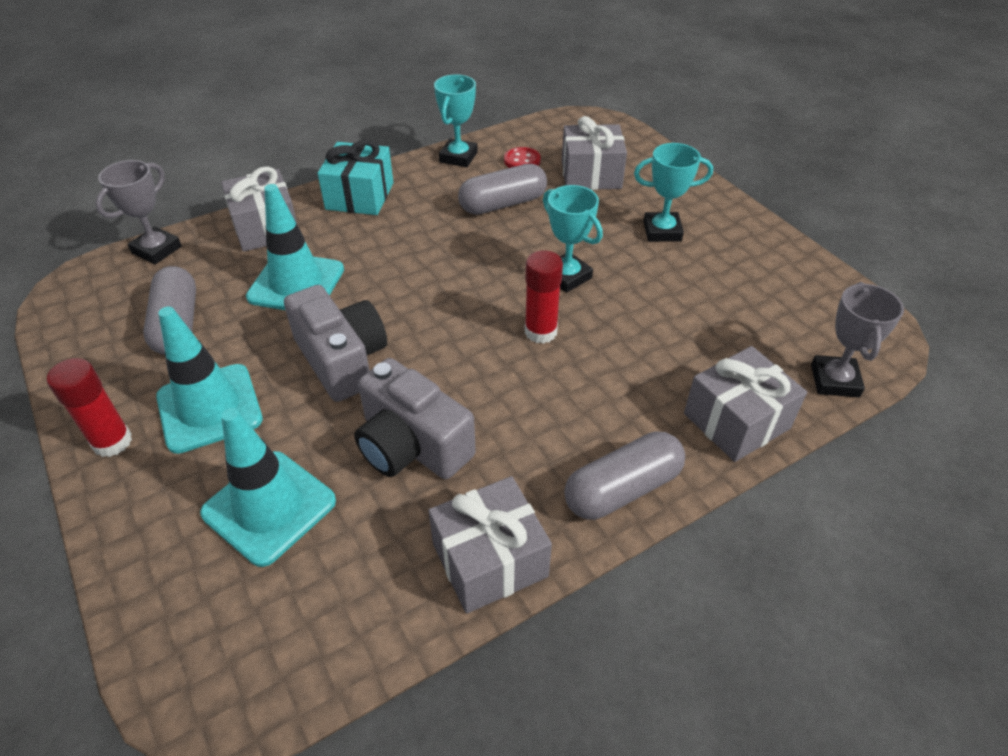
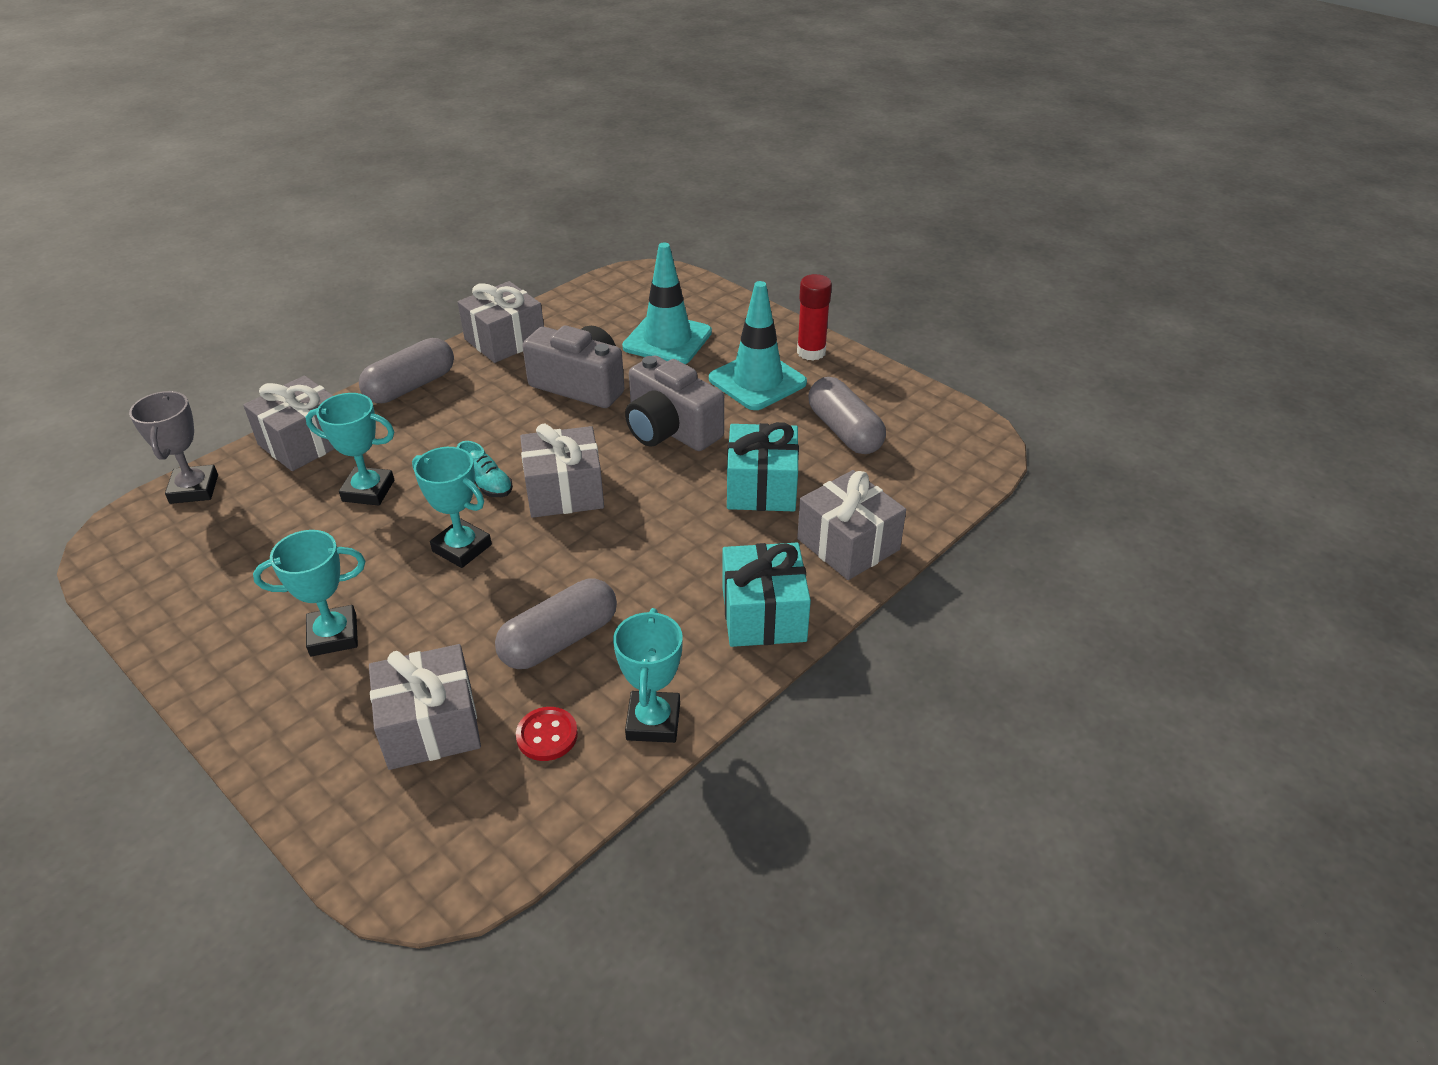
camera: 165 degrees right, 5 degrees down
(157, 250) = (945, 495): grey trophy -> none
(296, 283) = (762, 487): turquoise traffic cone -> turquoise gift
(469, 311) = (564, 491): none -> grey gift
(540, 332) = (486, 484): red glue stick -> turquoise shoe
(654, 346) = (368, 491): none -> turquoise trophy

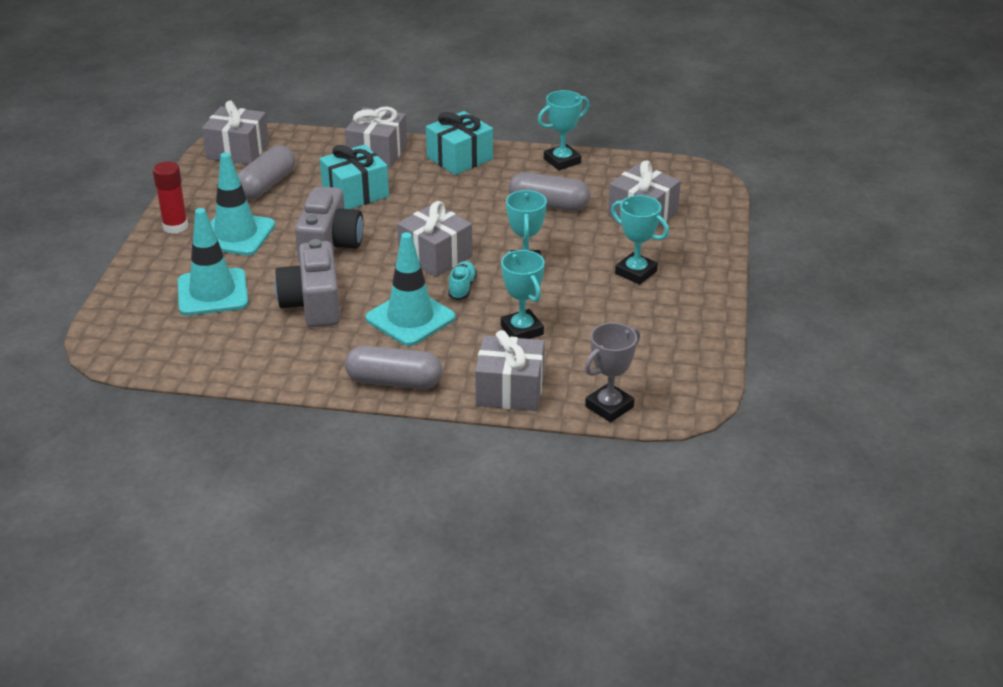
camera: 125 degrees left, 5 degrees down
(483, 430) = (410, 318): none -> turquoise traffic cone
(505, 340) = (285, 370): grey gift -> grey gift (237, 151)
(547, 735) = (605, 183): red button -> none

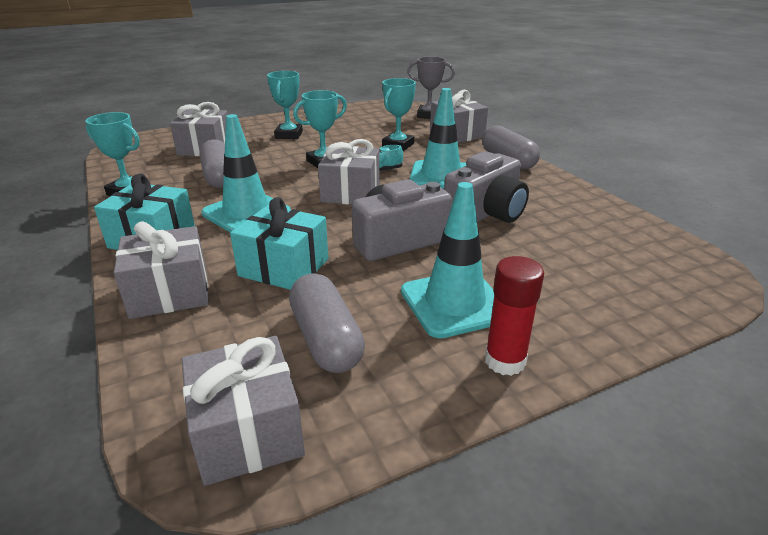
camera: 125 degrees left, 5 degrees down
(212, 293) = (555, 264): turquoise traffic cone -> turquoise traffic cone (246, 213)
(266, 185) = (326, 339): grey capsule -> grey capsule turned 75 degrees clockwise

